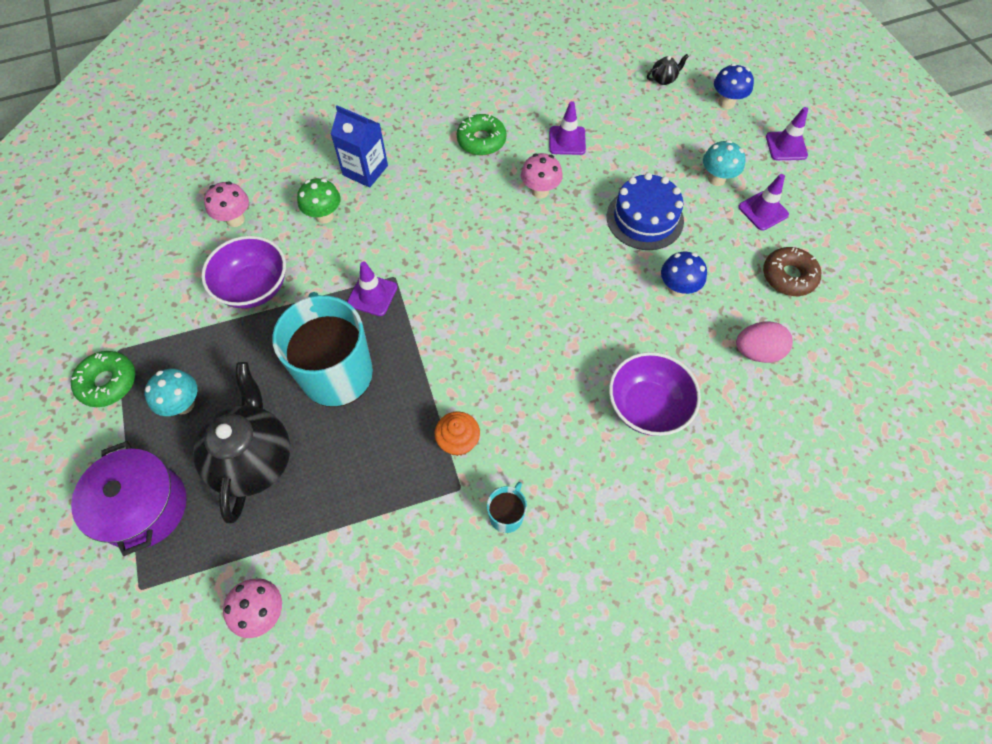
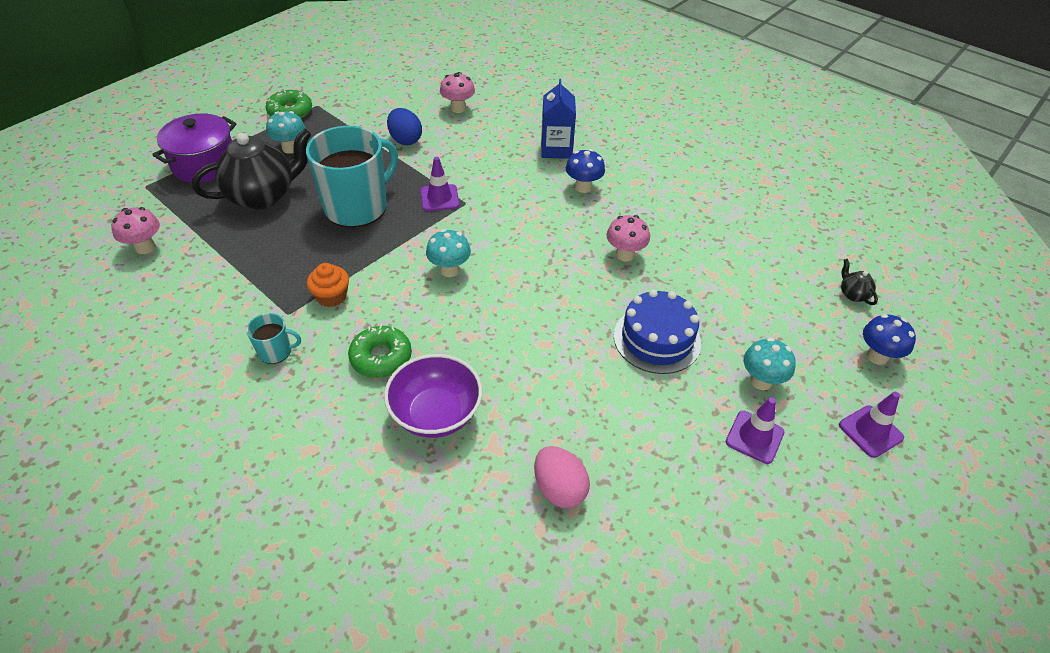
camera: 60 degrees right, 15 degrees down
(254, 288) = (405, 140): purple bowl -> blue egg
(324, 216) = (495, 146): green mushroom -> none
(481, 140) = (647, 199): green donut -> green donut (381, 357)
(481, 328) = (449, 270): none -> turquoise mushroom
(567, 140) = (700, 252): purple traffic cone -> none
(663, 79) = (853, 294): black teapot -> black teapot turned 150 degrees counterclockwise
(677, 288) = (590, 393): blue mushroom -> blue mushroom (583, 187)
(788, 276) = (682, 490): brown donut -> none

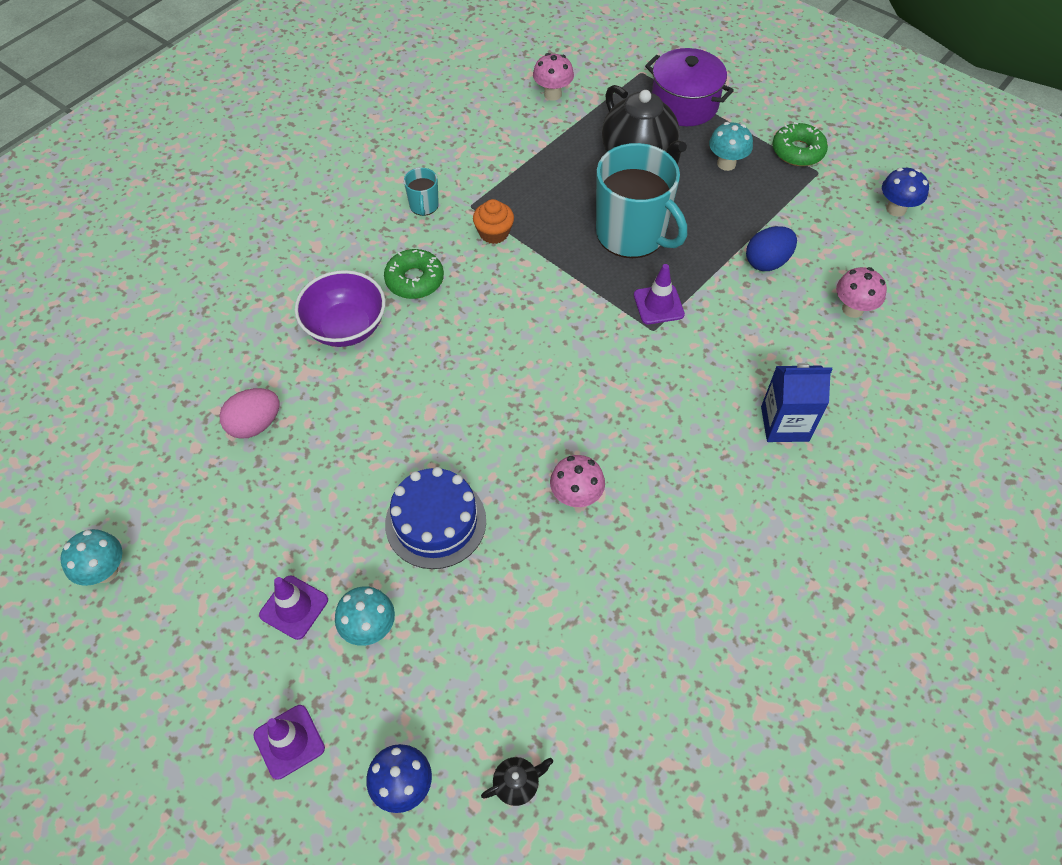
camera: 90 degrees right, 10 degrees up
(449, 270) = (537, 323): turquoise mushroom -> turquoise mushroom (105, 571)
(583, 187) = (705, 454): blue mushroom -> blue mushroom (896, 209)

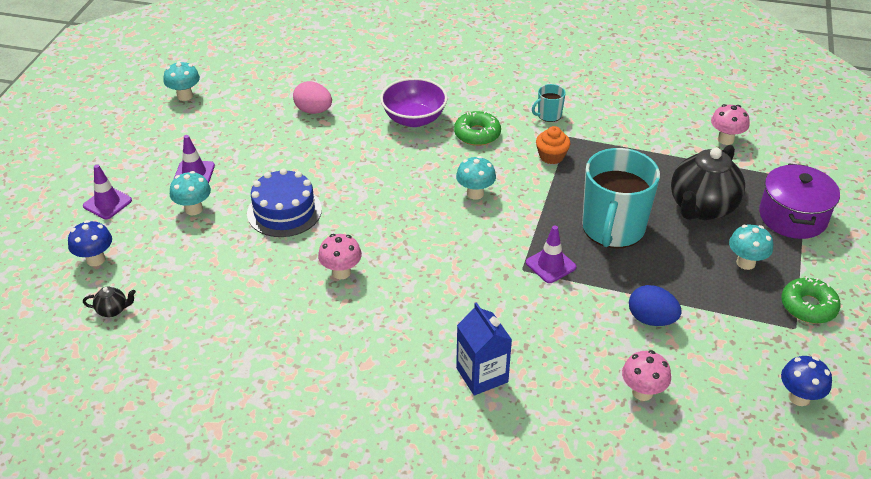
camera: 65 degrees right, 15 degrees down
(514, 322) = (475, 193): none -> turquoise mushroom
(517, 784) = (113, 310): black teapot -> black teapot turned 45 degrees counterclockwise

